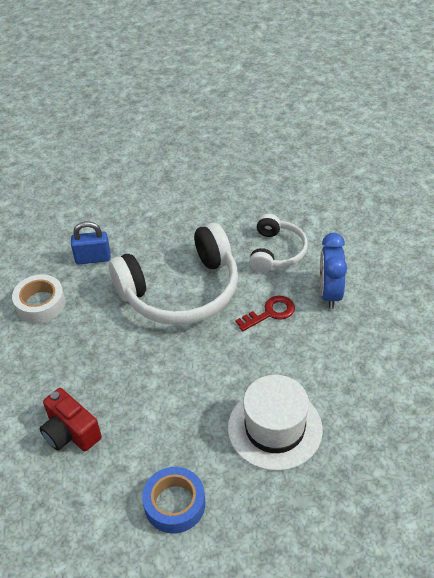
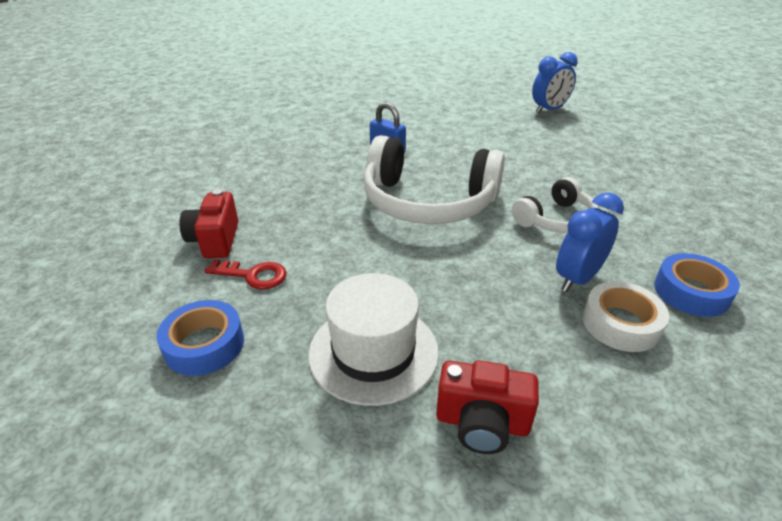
camera: 40 degrees right, 10 degrees down
(40, 303) = (314, 157): white tape -> white tape (621, 324)
(168, 132) = (549, 110): none -> blue clock
(270, 313) = (491, 259): red key -> red key (253, 275)
(367, 423) = (482, 423): none -> red camera
(391, 262) = (691, 292): none -> blue tape

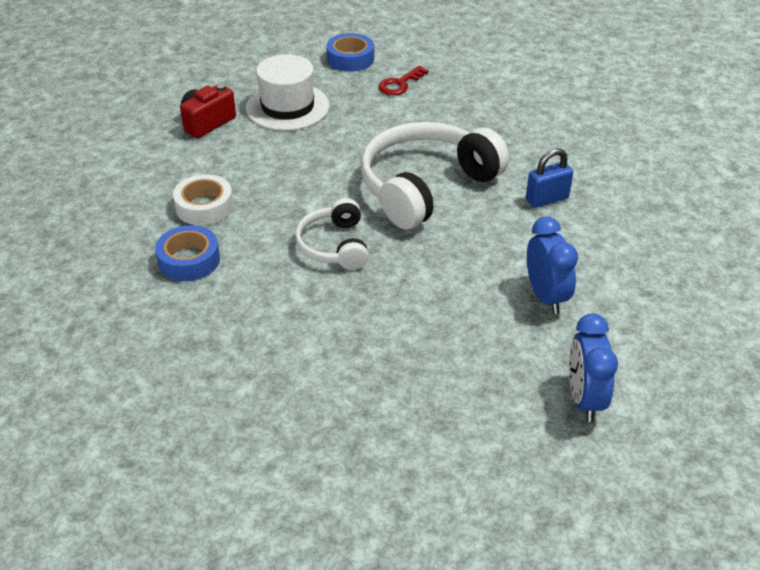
camera: 120 degrees right, 5 degrees up
(215, 240) = (457, 77): red camera -> none
(577, 278) = (259, 214): blue clock -> blue clock (546, 296)

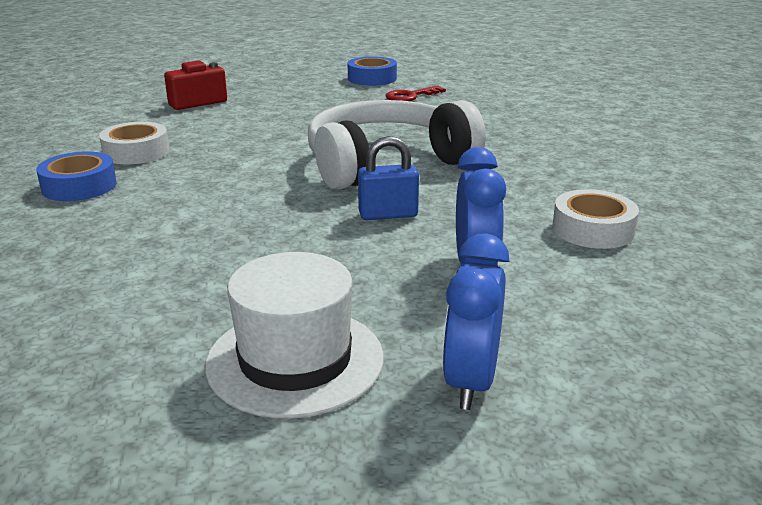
camera: 15 degrees right, 15 degrees down
(287, 107) = (284, 100): white hat -> white hat (295, 360)
(334, 246) = (245, 194): white headphones -> none
(547, 199) = (525, 187): blue padlock -> blue padlock (388, 214)
(612, 241) = (593, 229): none -> white tape

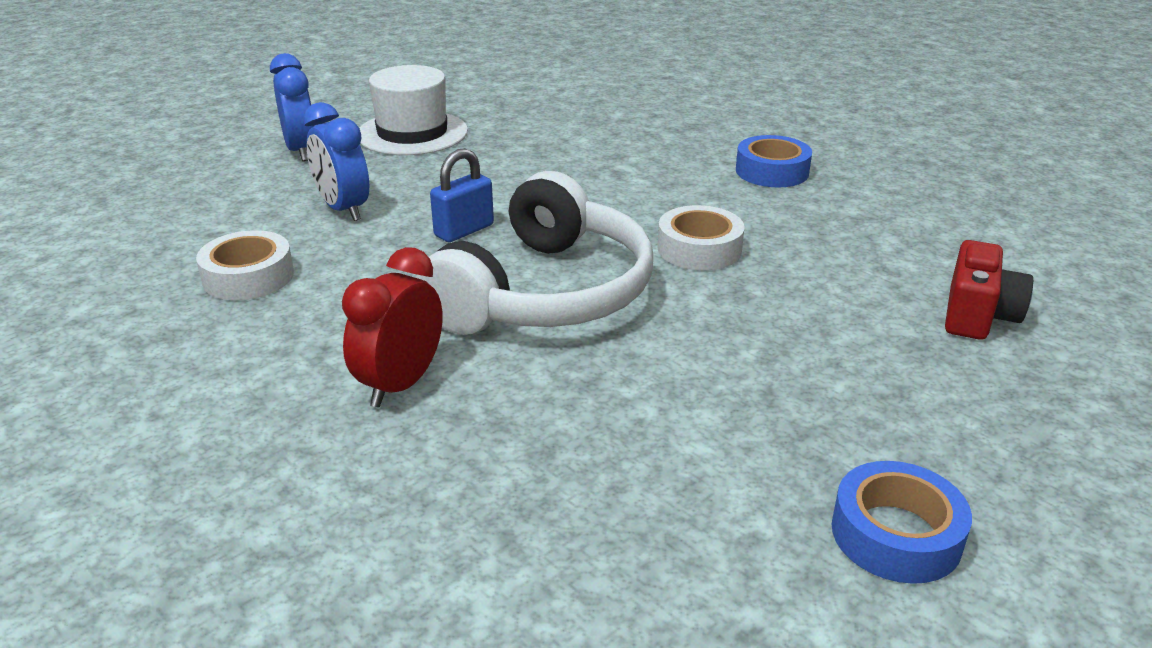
camera: 145 degrees right, 5 degrees up
(136, 152) = (822, 215): white tape -> white tape (699, 249)
(410, 96) = (721, 484): red key -> none
(517, 149) = (401, 384): none -> red clock

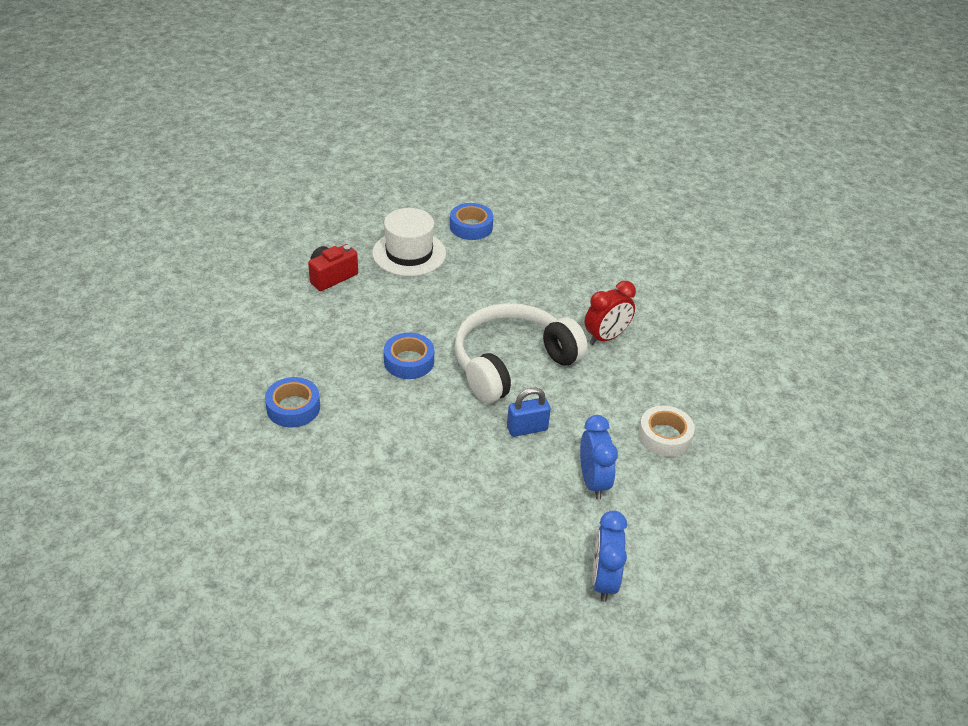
camera: 155 degrees left, 10 degrees up
(412, 133) = (504, 572): white hat -> white hat (409, 253)
(699, 249) = (409, 361): white tape -> blue tape

